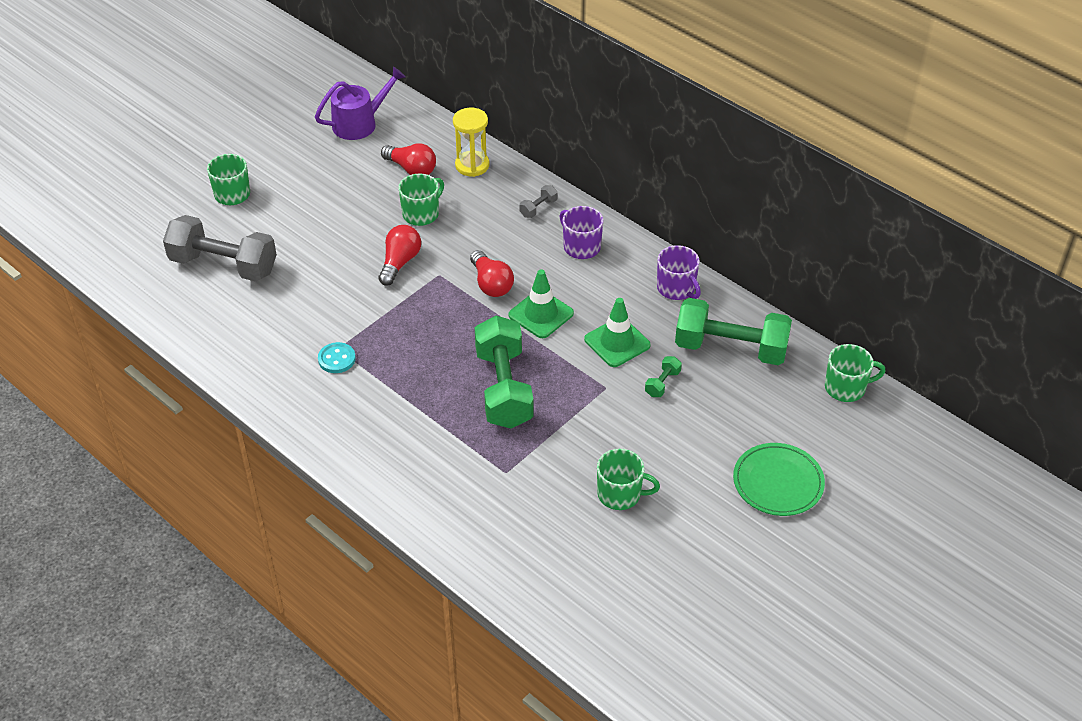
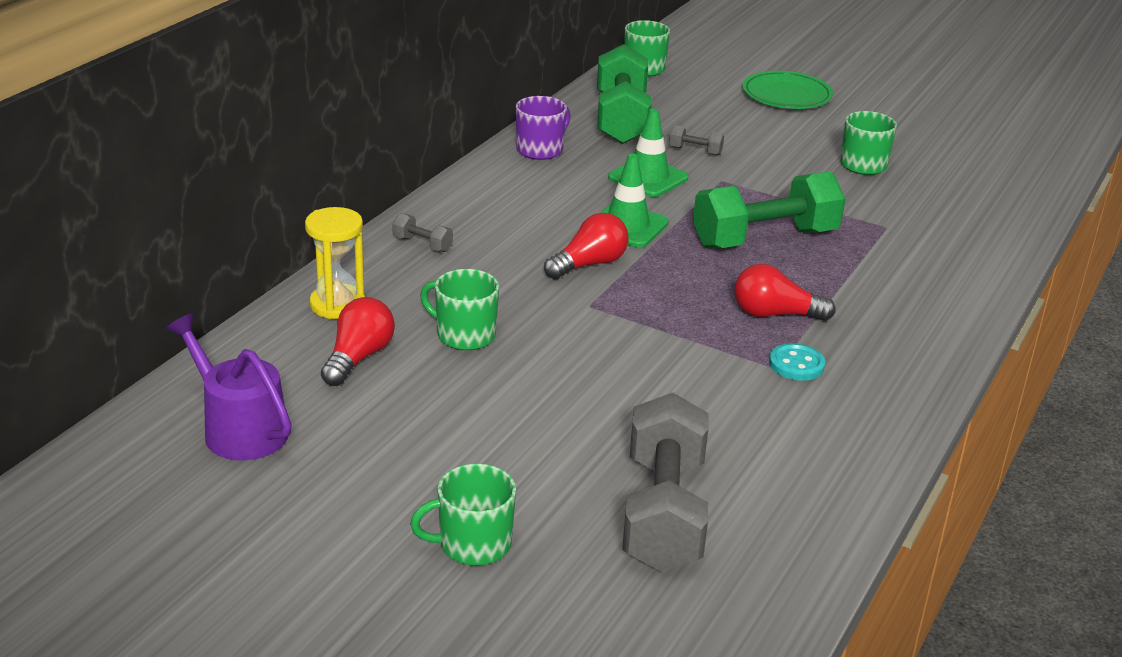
camera: 105 degrees left, 15 degrees down
(400, 262) = (579, 340): red light bulb -> red light bulb (775, 314)
(581, 247) = (490, 209): purple mug -> none
(662, 383) = (695, 151): green dumbbell -> grey dumbbell

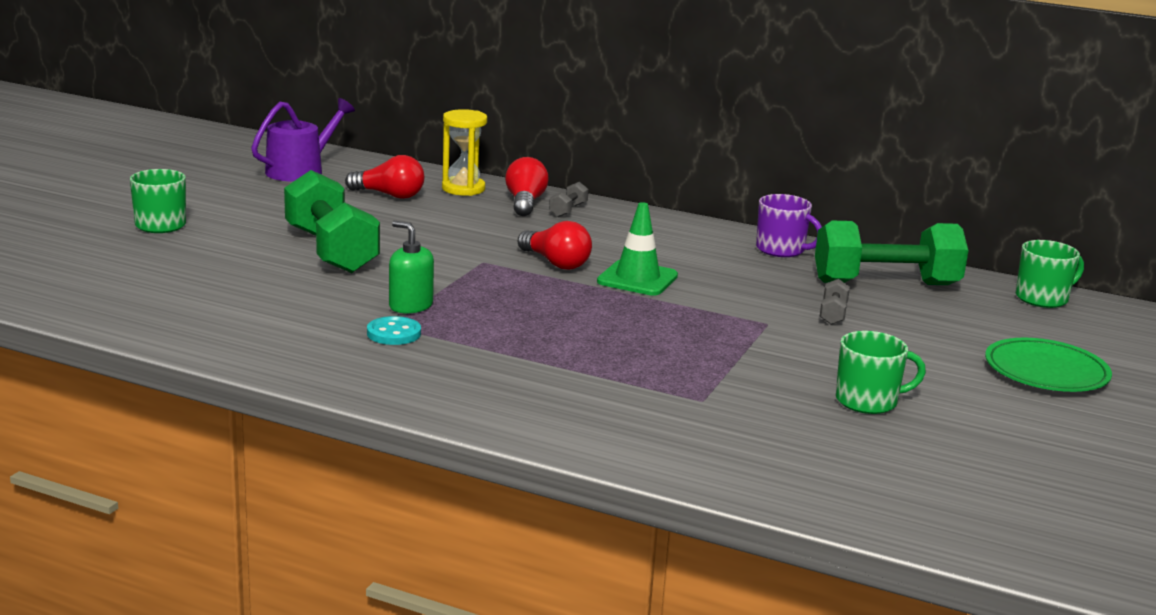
camera: 85 degrees right, 10 degrees down
(464, 335) = (426, 223): green mug -> none
(648, 178) = (749, 290): green traffic cone -> none
(663, 513) = (180, 276): grey dumbbell -> none
(723, 353) = (410, 306): none -> green soap dispenser
(765, 239) = (640, 335): green dumbbell -> green dumbbell (331, 251)
(775, 314) = (484, 330): red light bulb -> red light bulb (525, 203)

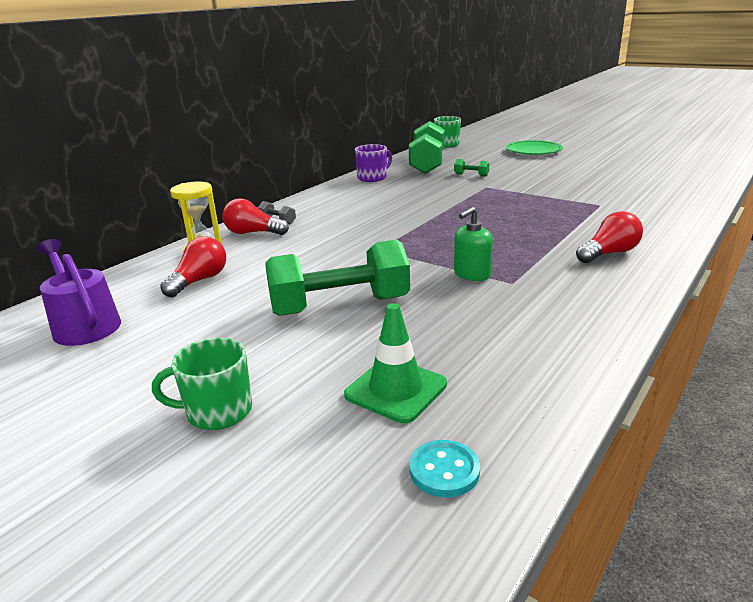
camera: 75 degrees left, 5 degrees up
(394, 333) = (529, 280): turquoise button -> turquoise button (444, 470)
(555, 263) = (385, 228): red light bulb -> red light bulb (609, 253)
(637, 279) = (417, 209): green traffic cone -> green traffic cone (396, 390)
(833, 314) = (471, 175): grey dumbbell -> green dumbbell
(868, 401) = (582, 177): green mug -> none

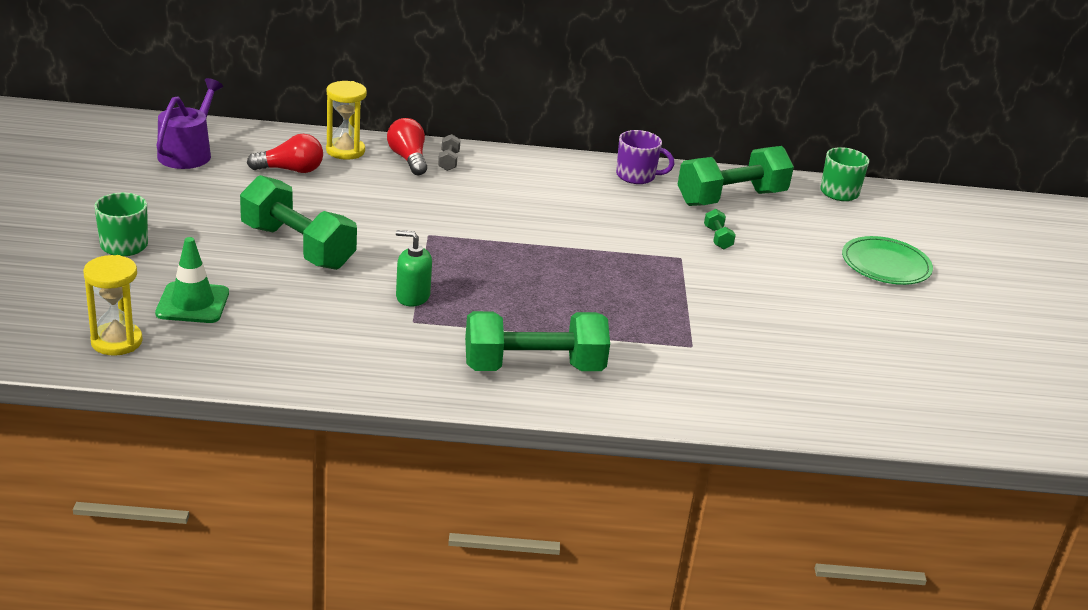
camera: 50 degrees right, 5 degrees up
(444, 470) = (116, 341): turquoise button -> yellow hourglass
(609, 253) = (533, 367): red light bulb -> green dumbbell

